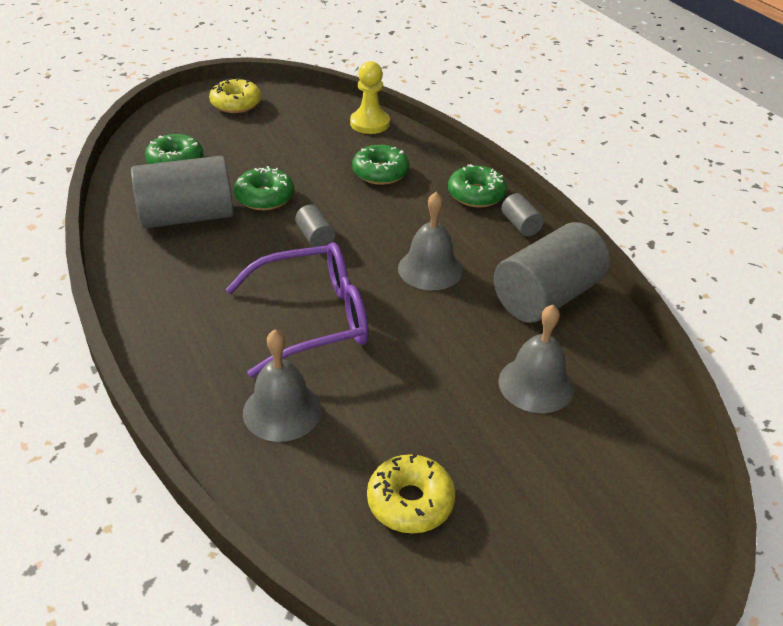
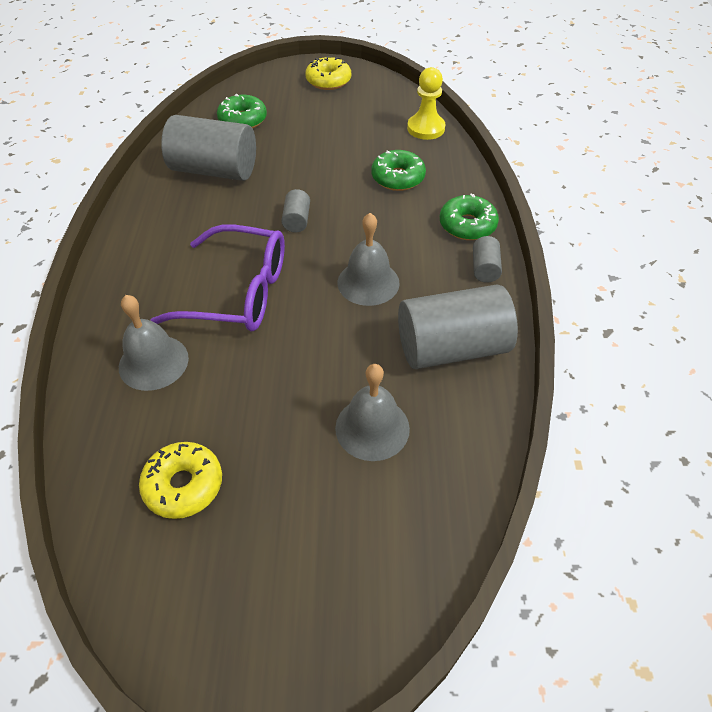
camera: 30 degrees right, 10 degrees up
(264, 197) = (285, 171): green donut -> none

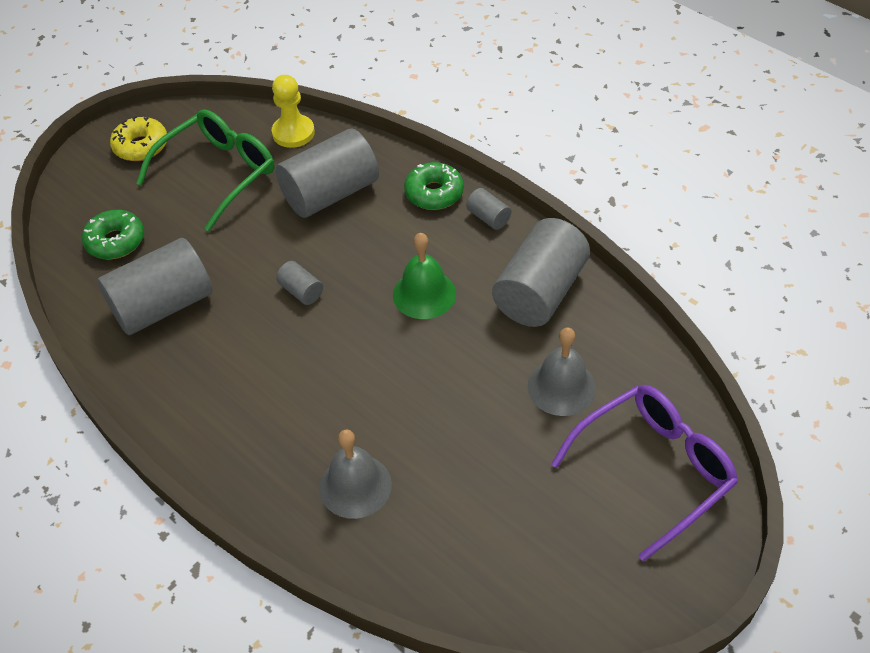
camera: 45 degrees left, 0 degrees up
(183, 485) = (499, 533): yellow donut -> none
(238, 292) = (341, 383): purple glasses -> purple glasses (654, 469)
(348, 122) = (219, 173): none -> green glasses
(368, 282) = (424, 294): grey bell -> green bell
(398, 178) = (330, 193): green donut -> grey cylinder

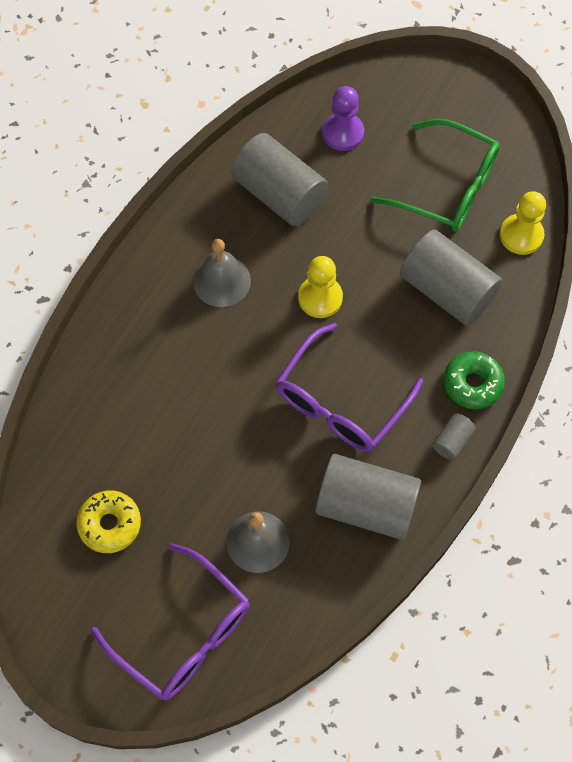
camera: 75 degrees right, 15 degrees up
(115, 241) = (343, 133): green donut -> purple pawn
(141, 146) = (465, 111): yellow donut -> yellow donut (110, 524)
(301, 291) = (320, 298): grey cylinder -> yellow pawn
(355, 486) = (128, 392): grey bell -> grey bell (222, 281)
(424, 294) = (340, 402): green bell -> purple glasses

